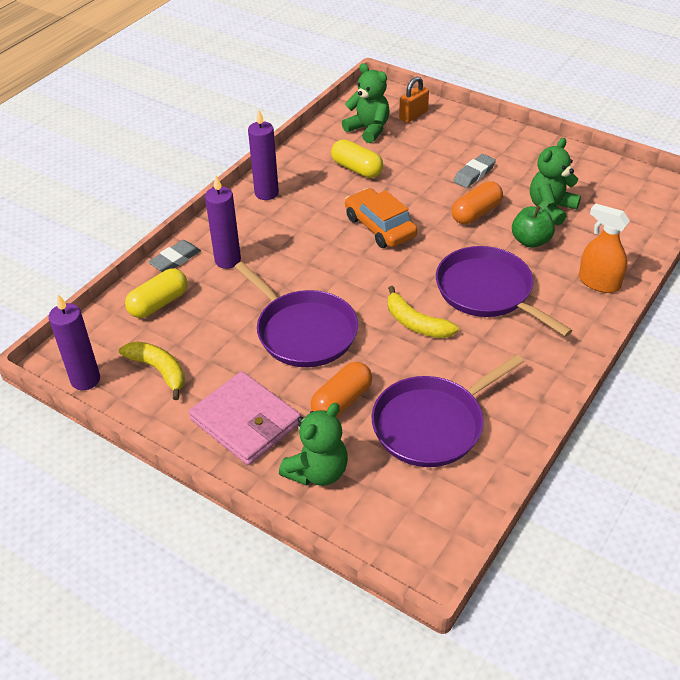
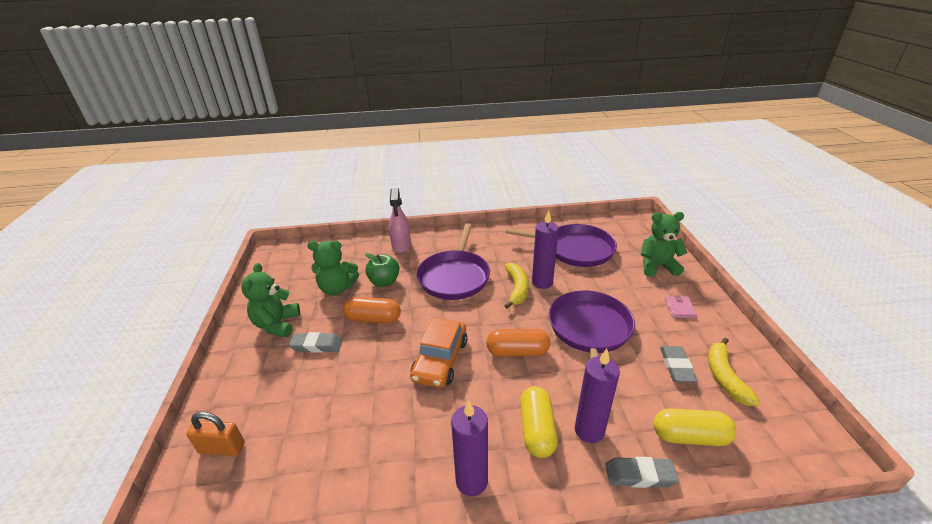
camera: 130 degrees left, 10 degrees down
(85, 380) = (800, 413): purple candle -> purple candle (542, 282)
(204, 351) = (676, 366): none -> grey eraser
(246, 421) = (679, 308): pink wallet -> pink wallet, size x0.43
(342, 401) = (610, 283): orange capsule -> orange capsule (517, 351)
(357, 169) = (366, 430): yellow capsule -> yellow capsule (537, 429)
(368, 129) = (277, 472): green teddy bear -> green teddy bear (277, 324)
(599, 282) = (401, 245): orange spray bottle -> pink spray bottle

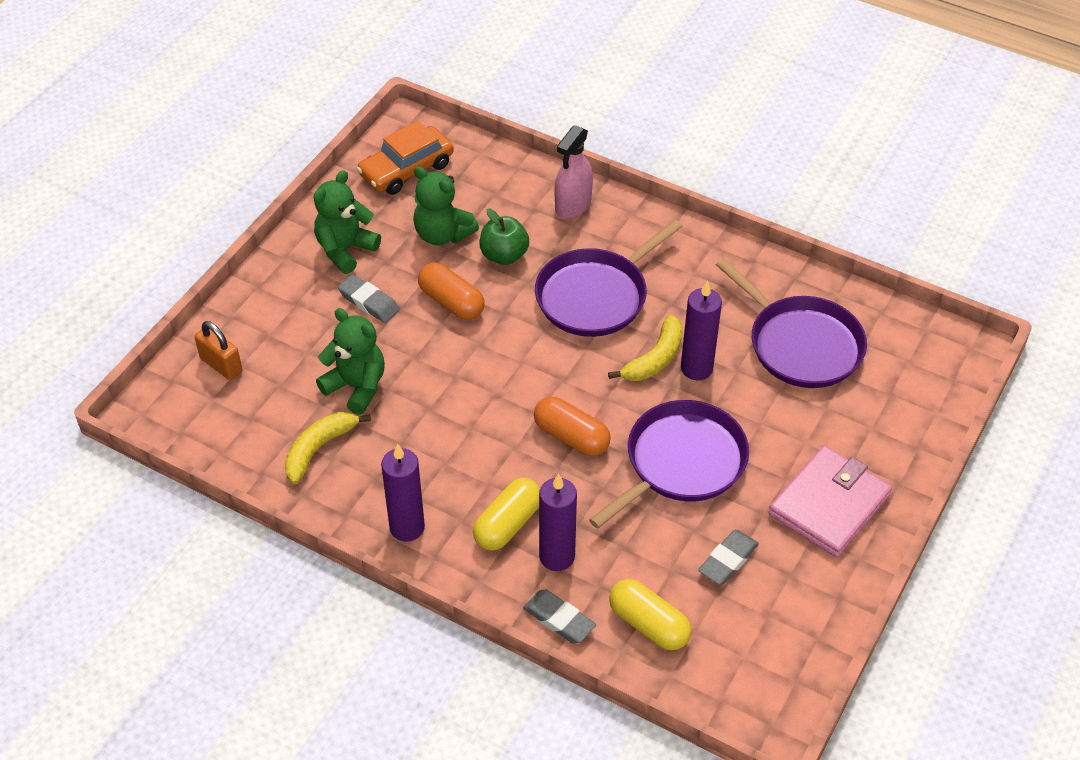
camera: 35 degrees right, 15 degrees up
(440, 360) = (481, 396): orange car -> orange car (406, 169)
(657, 266) = (882, 435): green teddy bear -> green teddy bear (356, 387)
(679, 308) = (828, 505): pink wallet -> pink wallet, size x2.32
(724, 377) = (766, 603): yellow banana -> yellow banana (319, 448)

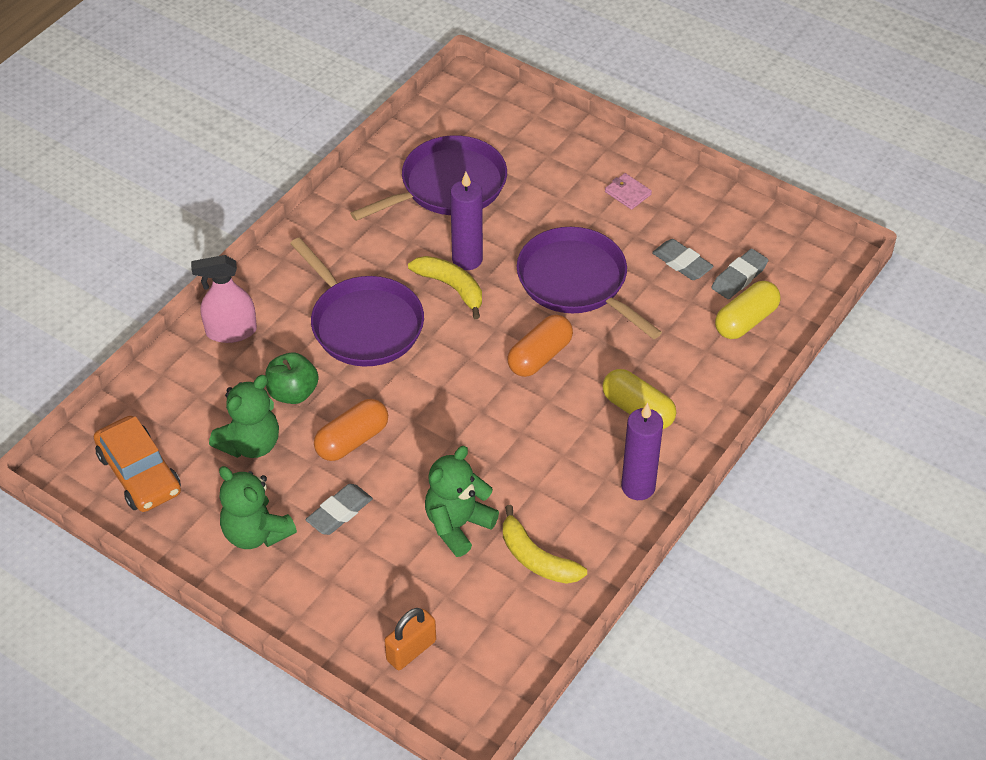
camera: 85 degrees left, 0 degrees up
(557, 557) = (675, 377): purple candle -> none
(559, 619) = (741, 380): grey eraser -> grey eraser (739, 277)
(573, 205) = (231, 331): pink spray bottle -> pink spray bottle turned 135 degrees clockwise
(828, 505) = (627, 193): pink wallet -> pink wallet, size x0.43

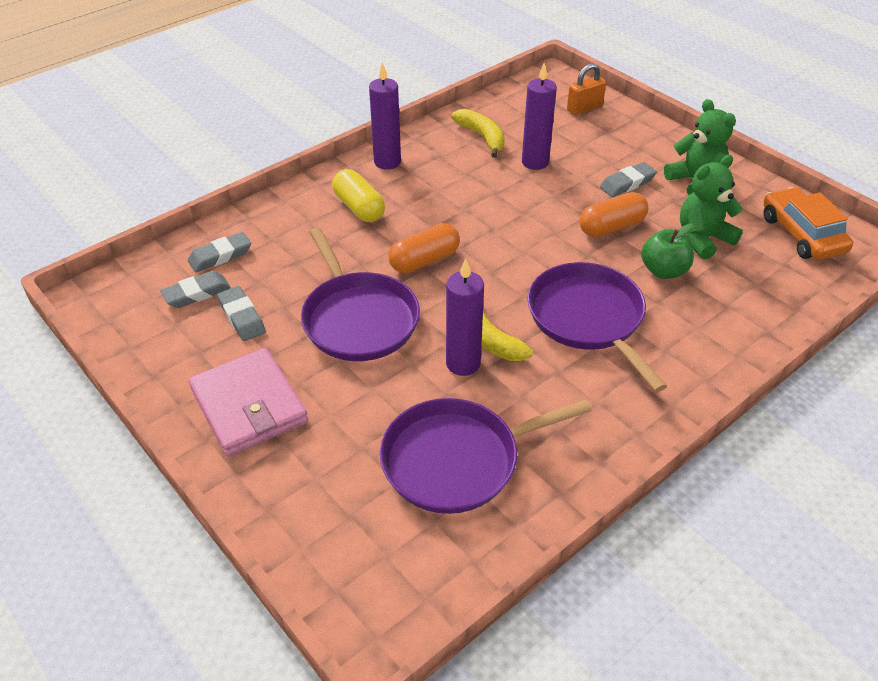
camera: 165 degrees left, 5 degrees down
(231, 331) = (729, 336): pink spray bottle -> none
(458, 525) = (535, 162): green teddy bear -> purple candle
(627, 193) = (249, 405): pink wallet -> pink wallet, size x2.32
(745, 321) = (220, 256): yellow capsule -> grey eraser

